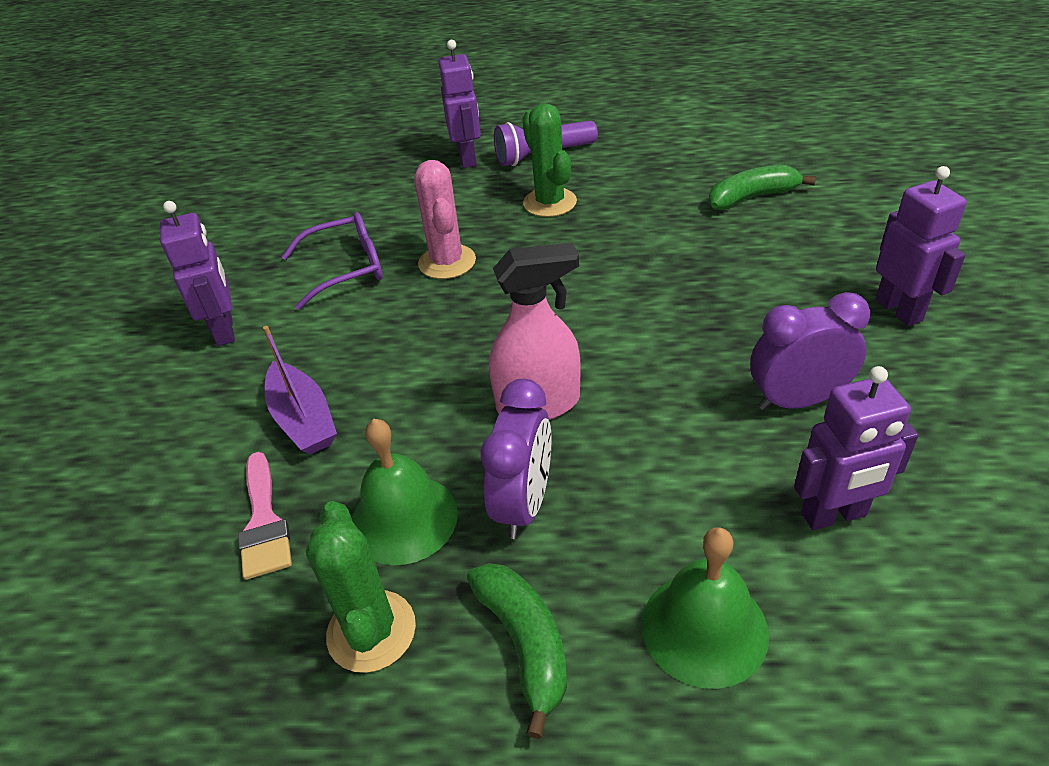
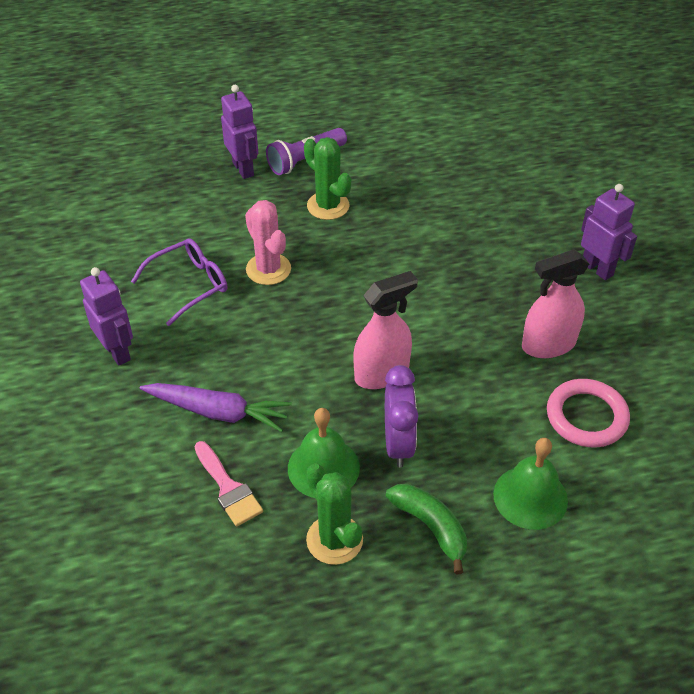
camera: 20 degrees left, 5 degrees up
(303, 419) = (218, 412): purple boat -> purple carrot
(752, 197) = (479, 185): green banana -> none
(797, 400) = (548, 344): purple clock -> pink spray bottle
(834, 515) = (586, 416): purple robot -> pink ring

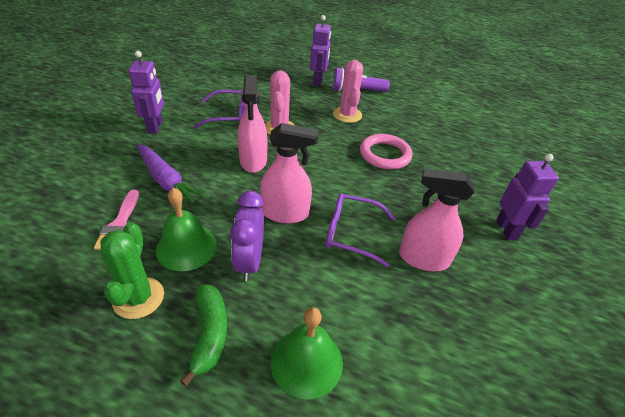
camera: 30 degrees right, 5 degrees down
(285, 331) = (253, 161): none -> pink spray bottle
(328, 206) = (347, 115): green cactus -> pink cactus
(398, 444) = (249, 262): purple clock -> purple clock turned 150 degrees clockwise
(464, 357) = (351, 233): none -> purple glasses
(586, 416) = (410, 328): pink ring -> pink ring (385, 155)

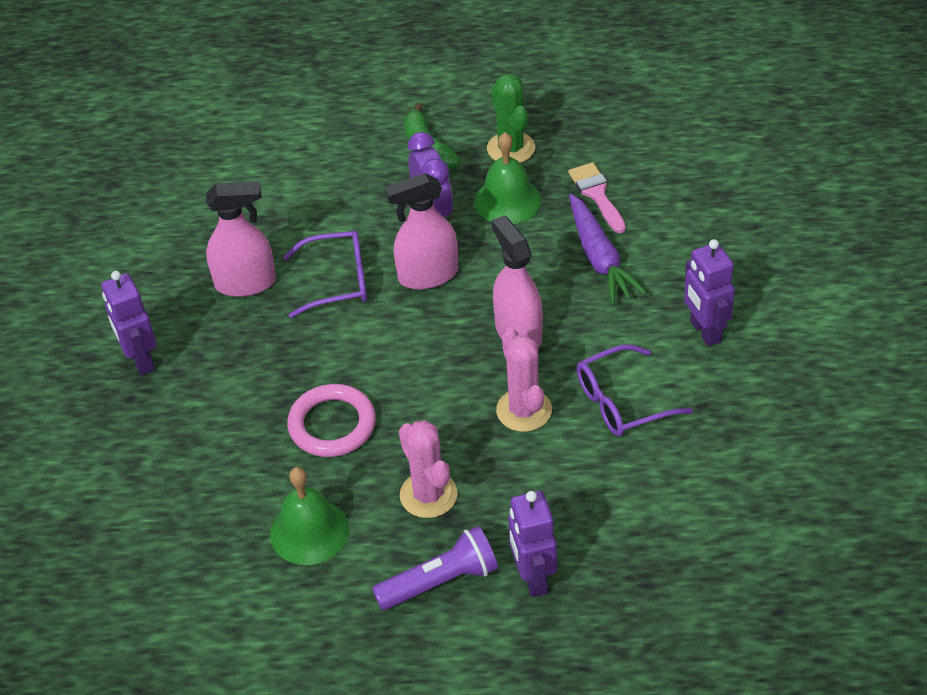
camera: 165 degrees right, 5 degrees up
(167, 181) = (600, 258): purple carrot -> purple carrot turned 135 degrees counterclockwise
(306, 362) = (334, 159): green bell -> green bell (309, 531)

